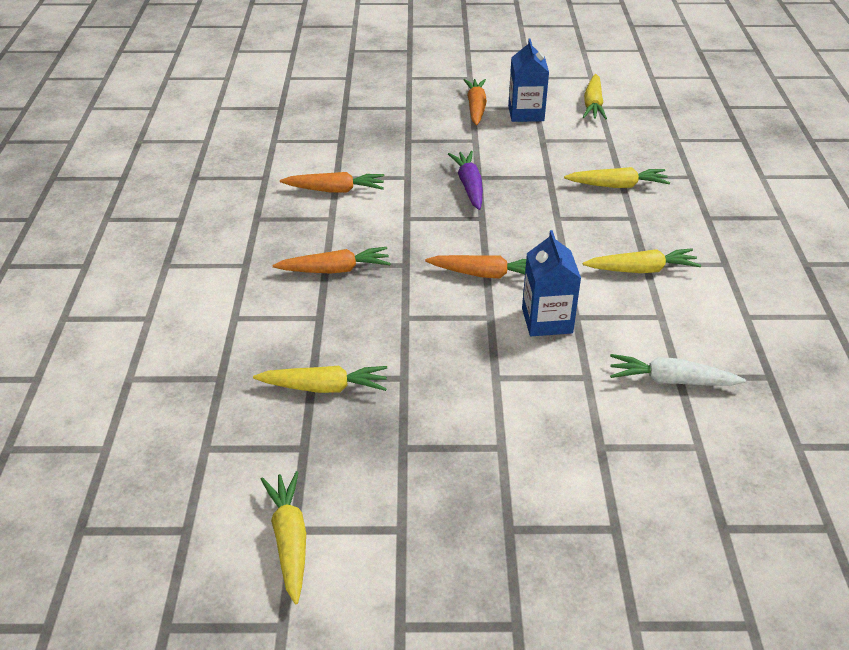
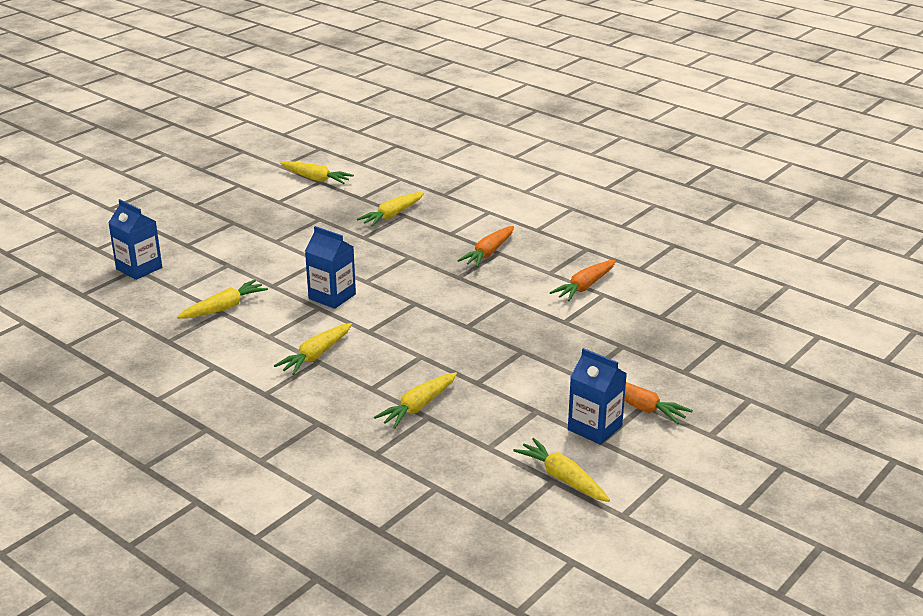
camera: 130 degrees right, 10 degrees down
(469, 186) = (515, 340): purple carrot -> none
(486, 274) = (405, 298): orange carrot -> none
(671, 381) = (224, 308): white carrot -> yellow carrot
(718, 525) = (139, 268): none -> blue carton

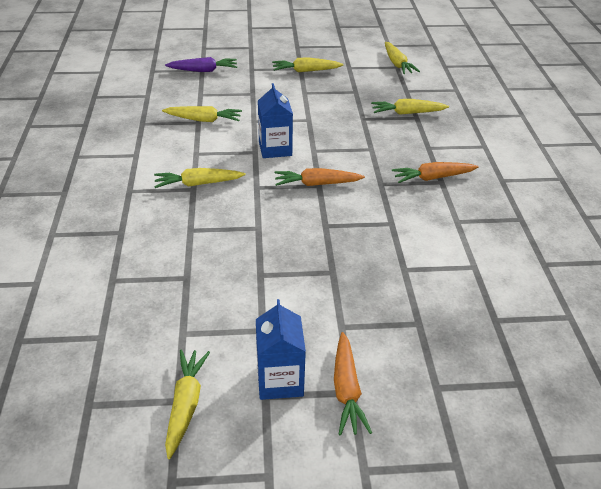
camera: 45 degrees right, 10 degrees up
(139, 268) = (203, 70): blue carton -> purple carrot
(418, 407) = (193, 265): yellow carrot -> yellow carrot (305, 71)
(584, 287) = (467, 250): orange carrot -> orange carrot (316, 184)

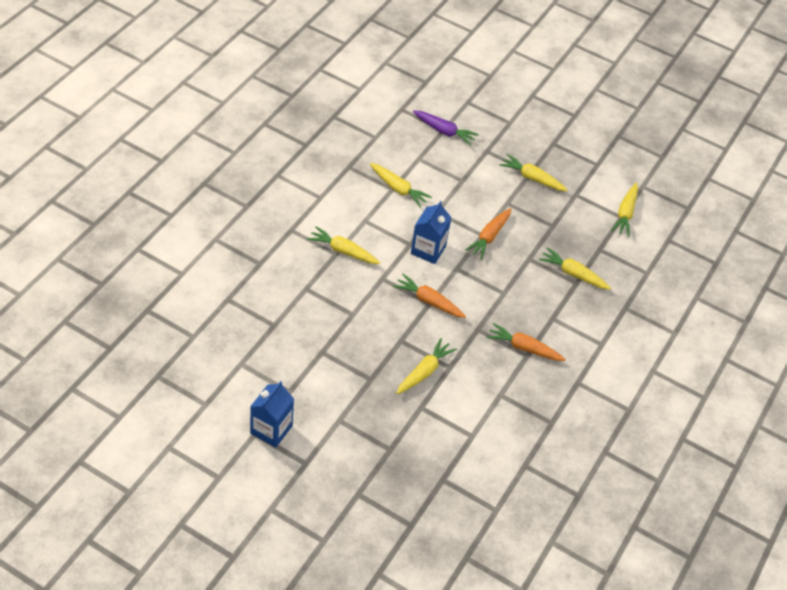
camera: 30 degrees right, 10 degrees up
(186, 404) = (208, 409): yellow carrot -> yellow carrot (424, 371)
(346, 390) = (303, 460): orange carrot -> orange carrot (489, 237)

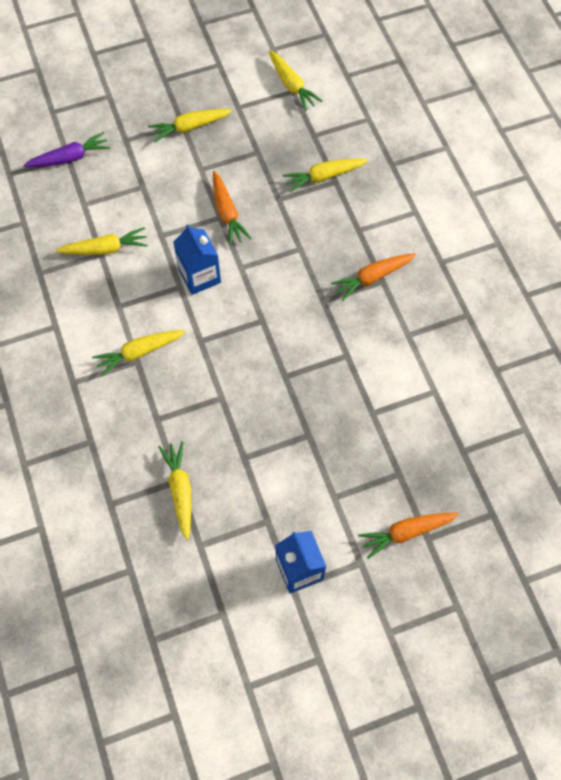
camera: 45 degrees left, 15 degrees up
(424, 371) = (335, 381): yellow carrot -> yellow carrot (180, 490)
(428, 301) = (259, 319): orange carrot -> orange carrot (406, 532)

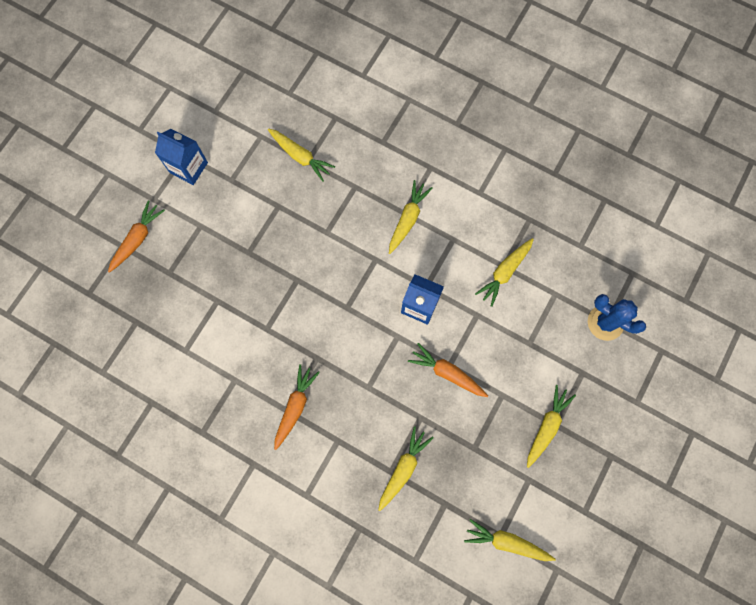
camera: 140 degrees right, 10 degrees up
(70, 158) = (605, 322): purple carrot -> blue cactus

